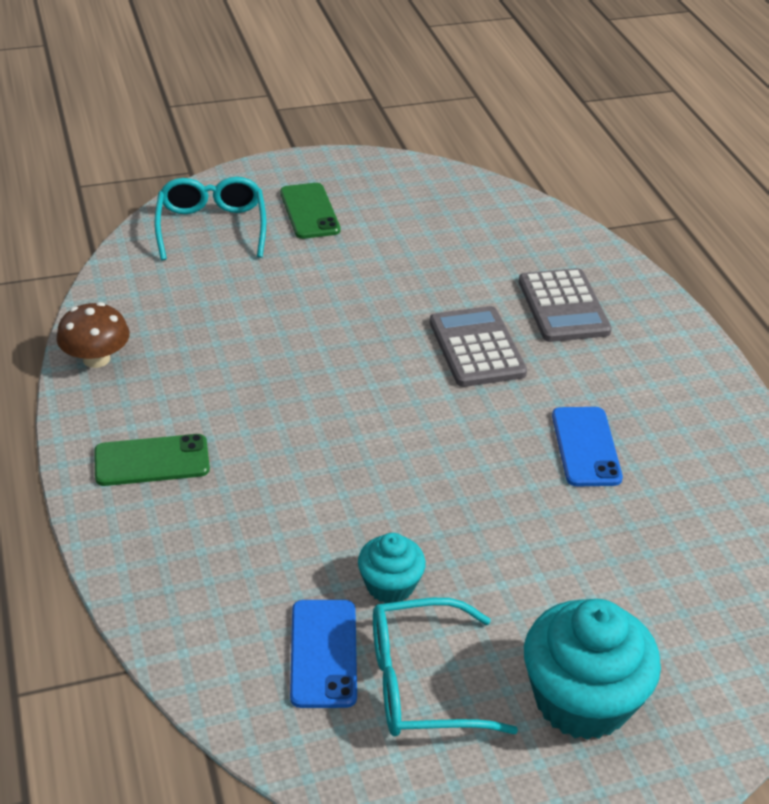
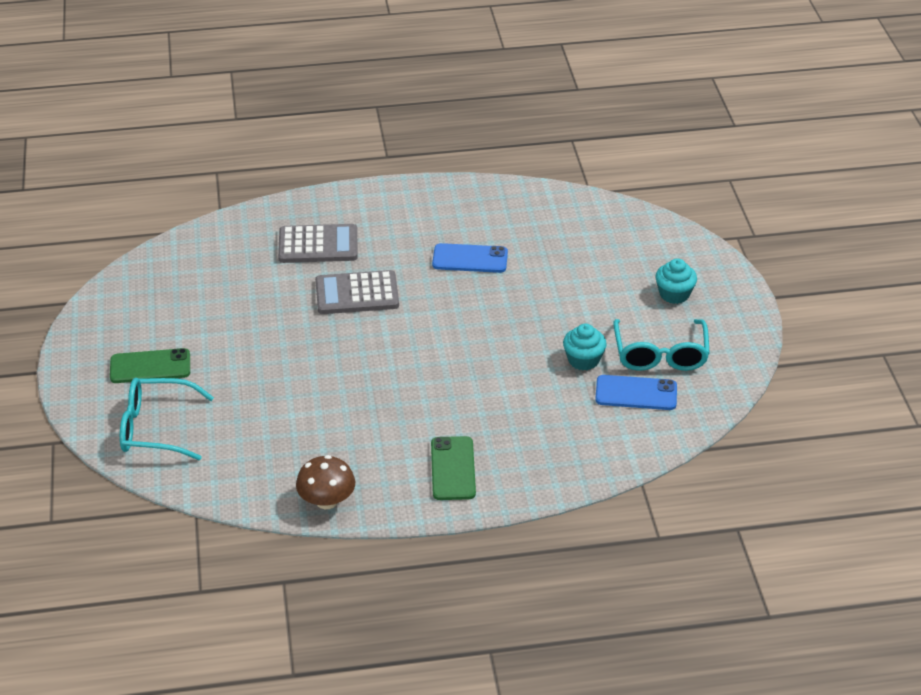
camera: 80 degrees left, 0 degrees up
(581, 699) = (674, 294): turquoise cupcake -> turquoise cupcake, size x0.54

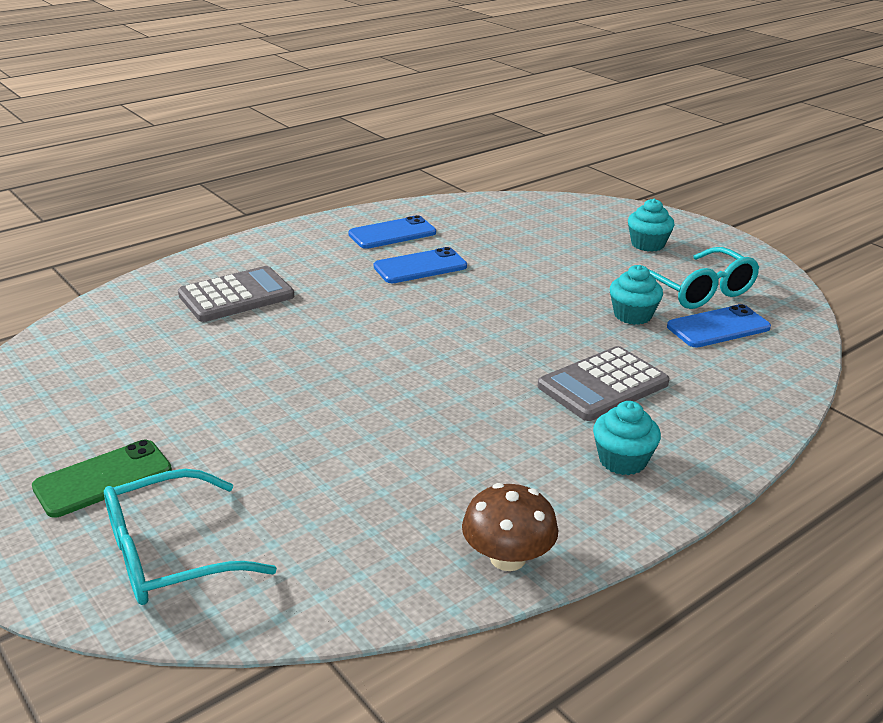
camera: 30 degrees left, 10 degrees down
(357, 294) = (325, 326): grey calculator -> grey calculator (603, 385)
(453, 468) = (622, 460): green phone -> turquoise cupcake
(479, 216) = (392, 233): none -> blue phone

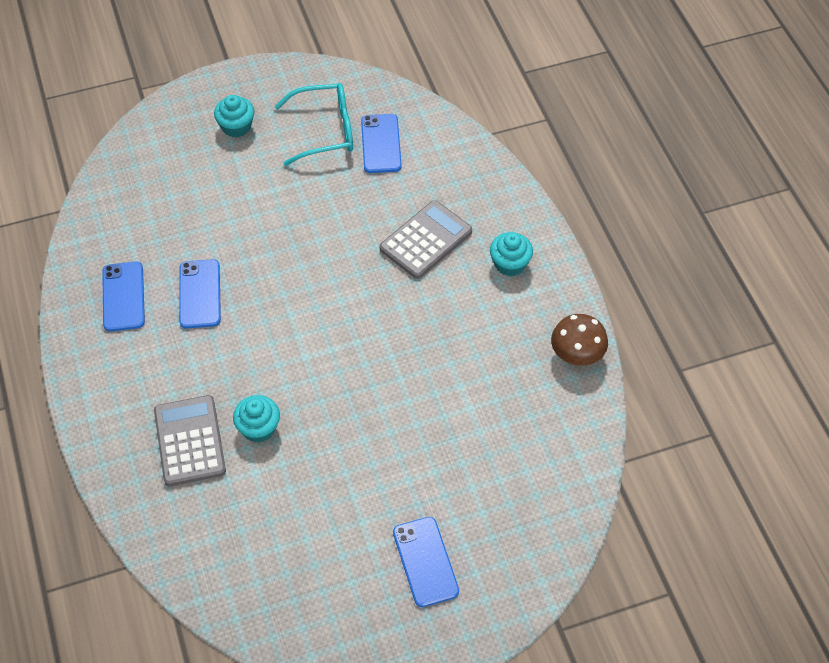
camera: 70 degrees left, 25 degrees up
(103, 479) = (425, 562): green phone -> blue phone
(169, 555) = (518, 528): turquoise glasses -> none
(603, 385) = (426, 240): grey calculator -> grey calculator turned 120 degrees counterclockwise
(632, 315) = (343, 185): turquoise cupcake -> turquoise cupcake (258, 428)

